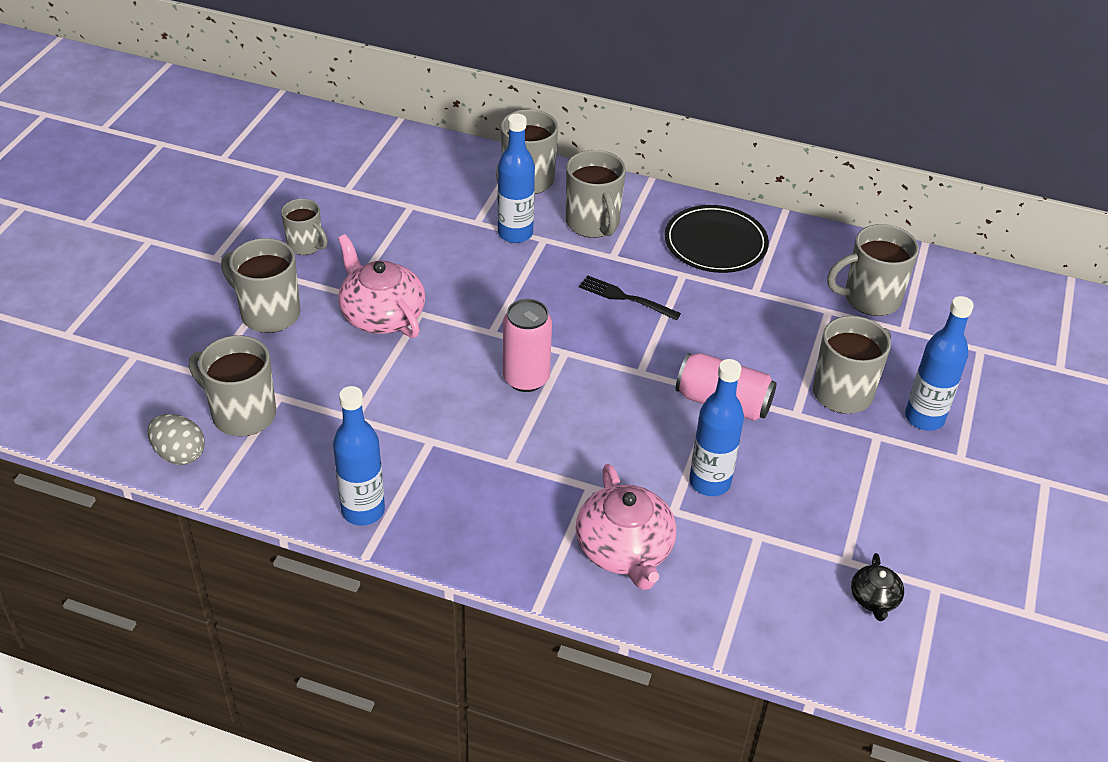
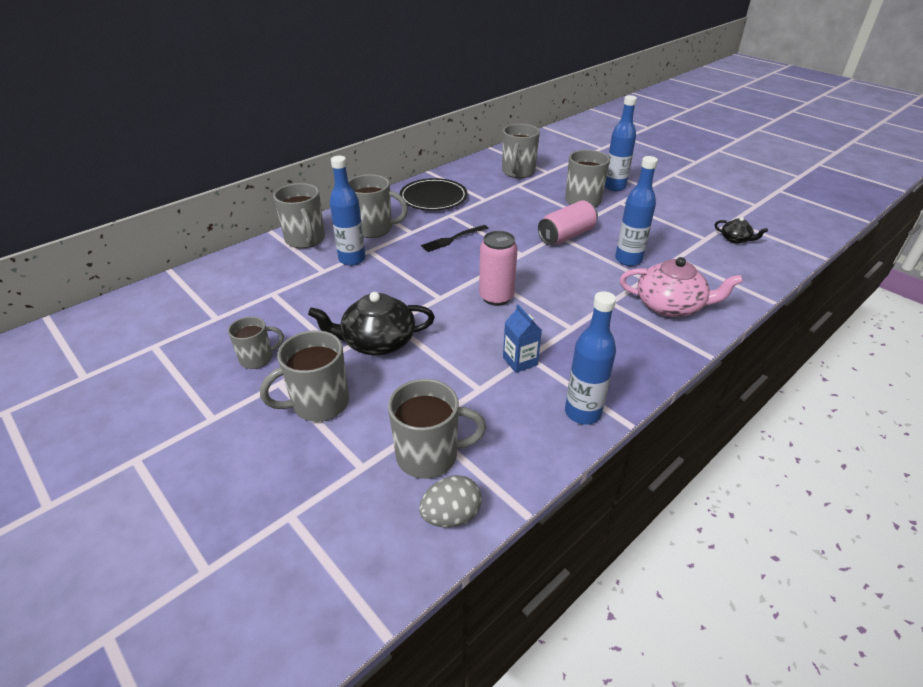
camera: 60 degrees left, 5 degrees down
(242, 414) = (429, 456): grey mug -> grey mug turned 150 degrees counterclockwise
(381, 315) = (377, 342): pink teapot -> black teapot
(418, 436) = (520, 361): none -> blue carton

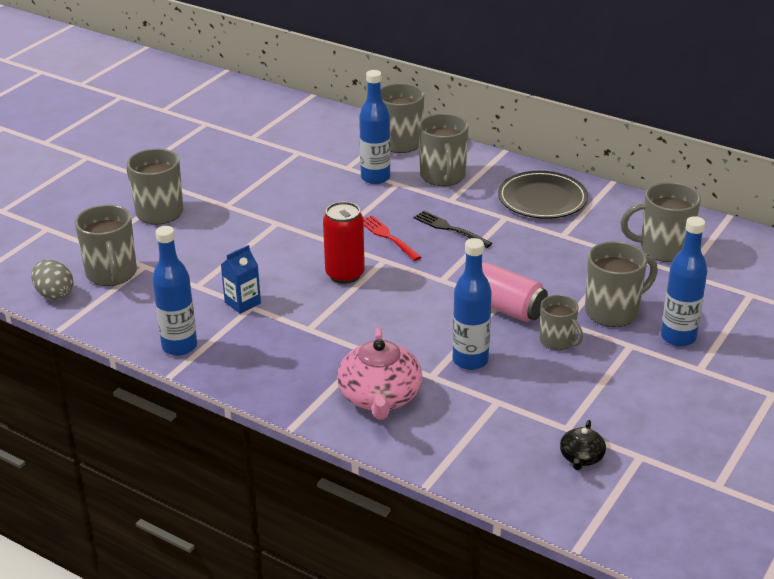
camera: 75 degrees right, 5 degrees down
(257, 358) = (204, 171): grey mug -> grey mug (557, 341)
(377, 342) = (246, 221): black teapot -> none
(449, 267) = (388, 237): none -> red fork
(496, 297) = (345, 274): pink can -> red can

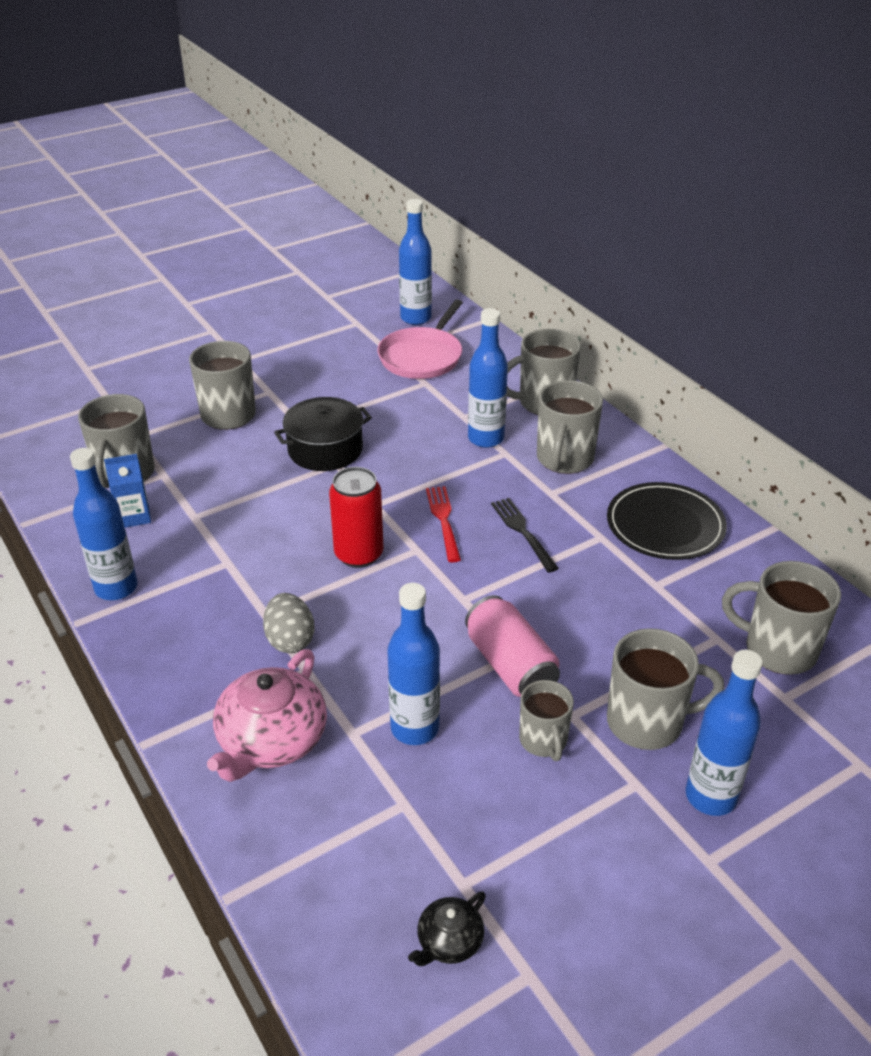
camera: 25 degrees right, 5 degrees up
(54, 294) = (52, 480): grey egg -> grey egg (290, 640)
(242, 303) = (223, 554): blue carton -> blue carton (134, 516)
(251, 109) = (416, 318): none -> blue bottle
(259, 216) = (325, 449): none -> black pot
(280, 135) = (422, 357): none -> pink pan

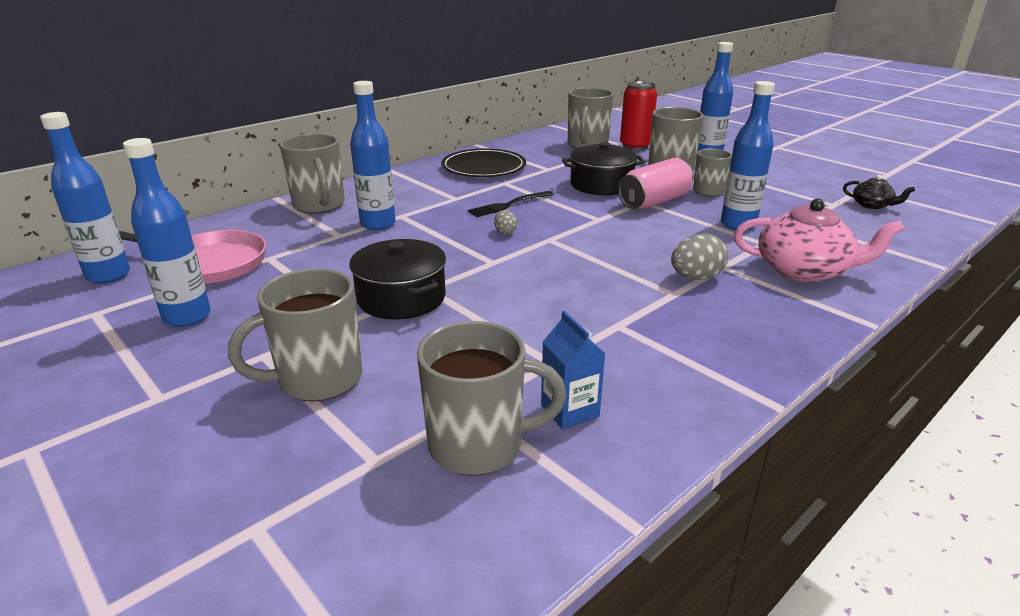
camera: 100 degrees left, 10 degrees down
(116, 588) = (704, 391): blue bottle -> blue bottle (187, 317)
(359, 554) = (568, 261): red can -> red can (635, 146)
(443, 520) = (505, 232): red fork -> grey egg
(564, 459) = (408, 196): grey mug -> none
(583, 626) = (601, 185): none -> black pot

